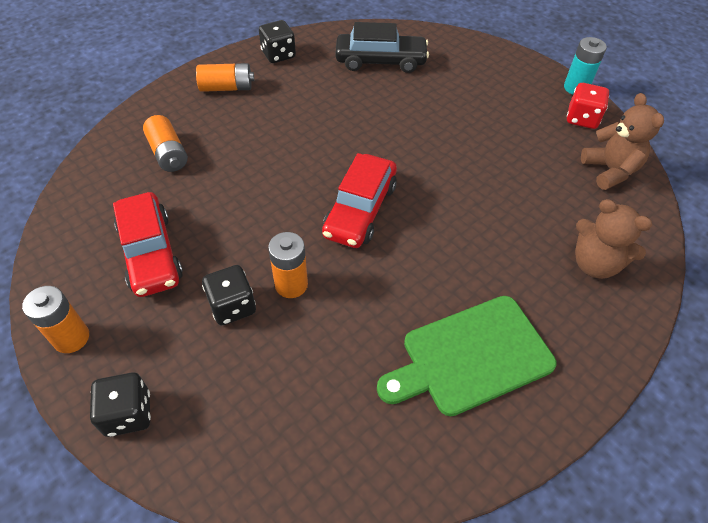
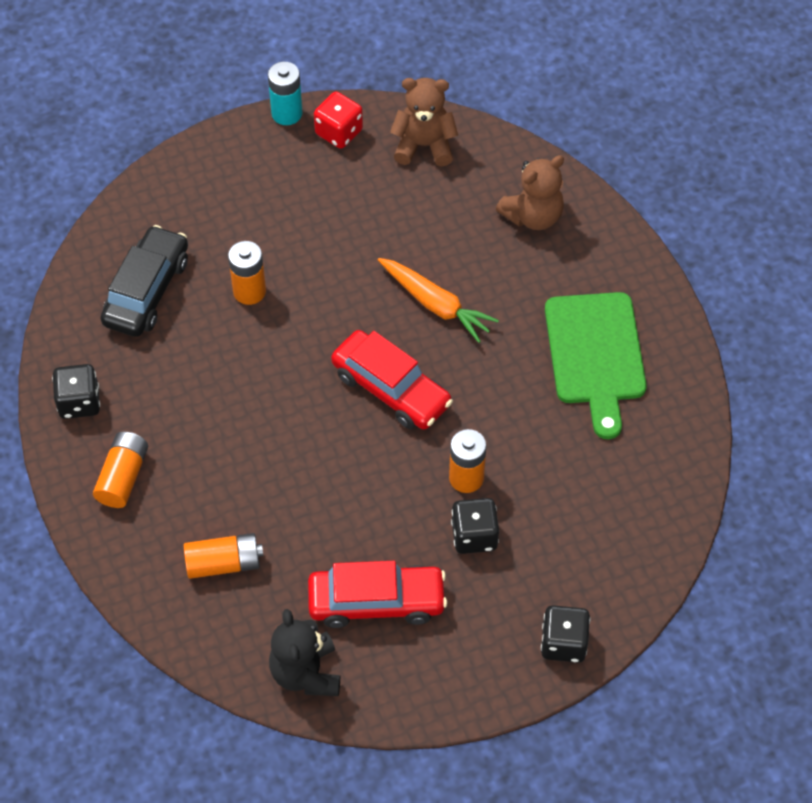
camera: 70 degrees left, 5 degrees up
(71, 338) = (462, 687): orange battery -> orange battery (249, 291)
(77, 224) = (306, 673): none -> black teddy bear
(458, 218) = (436, 304): none -> orange carrot

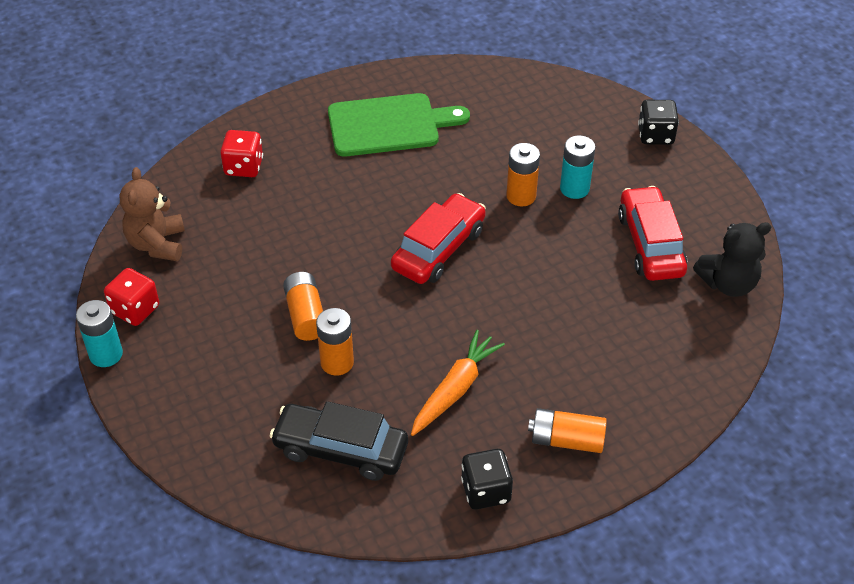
camera: 95 degrees left, 10 degrees down
(224, 563) = (640, 350): orange battery -> orange battery (305, 315)
(436, 304) = (344, 225): orange carrot -> orange carrot (455, 389)
(474, 536) = (574, 188): black dice -> turquoise battery
(533, 216) = (244, 167): brown teddy bear -> red dice

